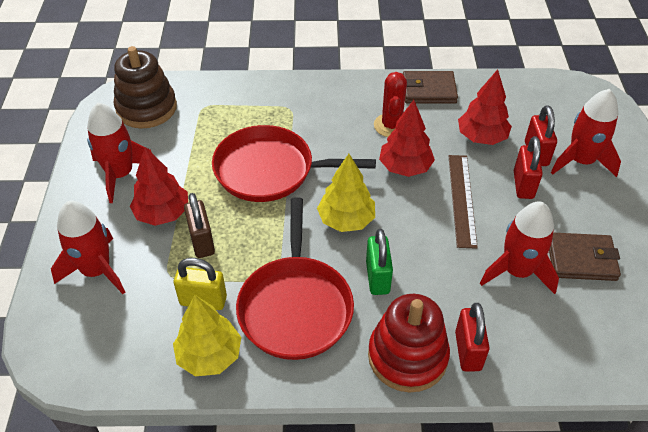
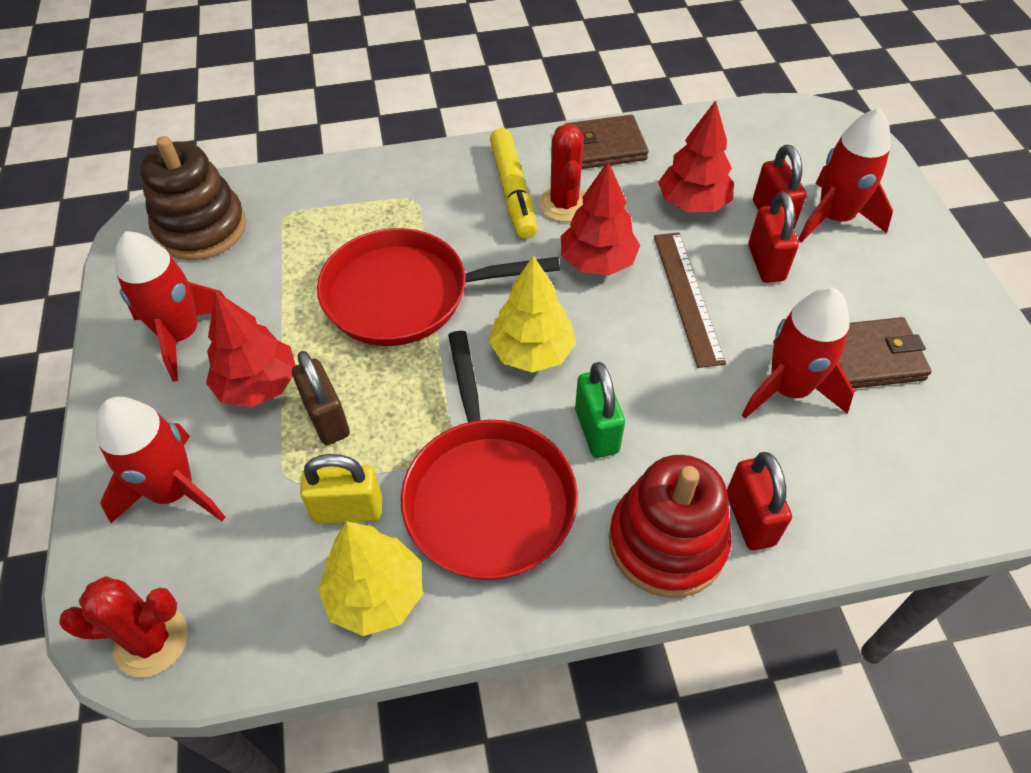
camera: 10 degrees left, 5 degrees up
(65, 358) = (151, 641): none -> red cactus
(358, 112) = (513, 191): none -> yellow marker

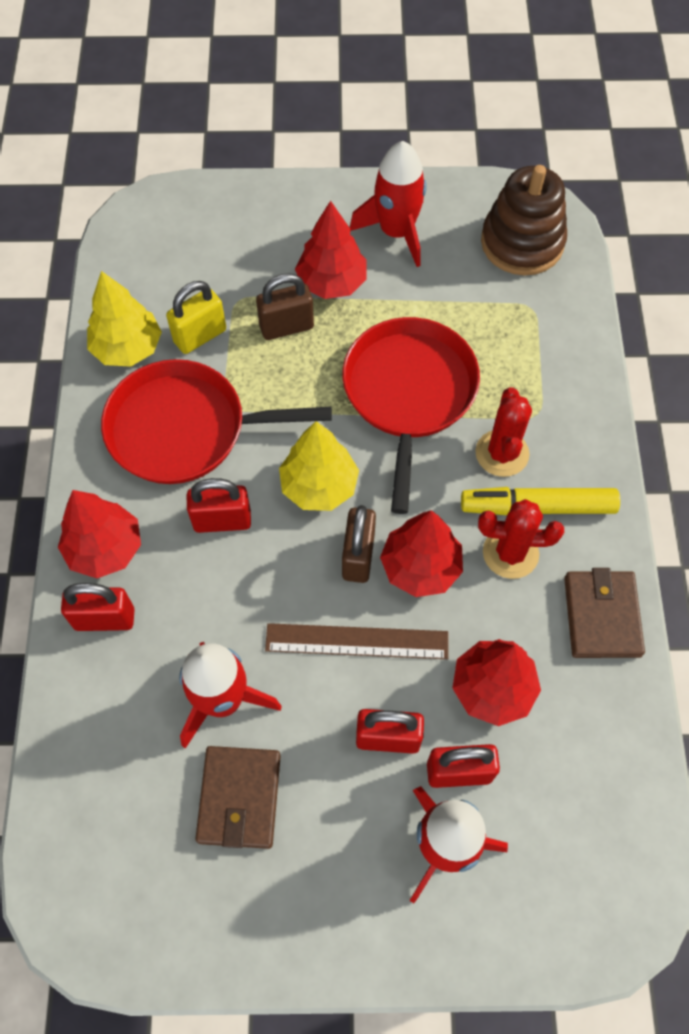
camera: 100 degrees right, 10 degrees up
(151, 641) = (137, 224): red cactus -> red cactus (502, 453)
(174, 490) = (248, 232): red rocket -> none
(348, 510) = (200, 336): yellow padlock -> yellow padlock turned 45 degrees clockwise
(596, 431) = (222, 520): green padlock -> red padlock
(601, 308) = (358, 556): none -> brown padlock
(667, 542) = (105, 548): red stacking toy -> red tree

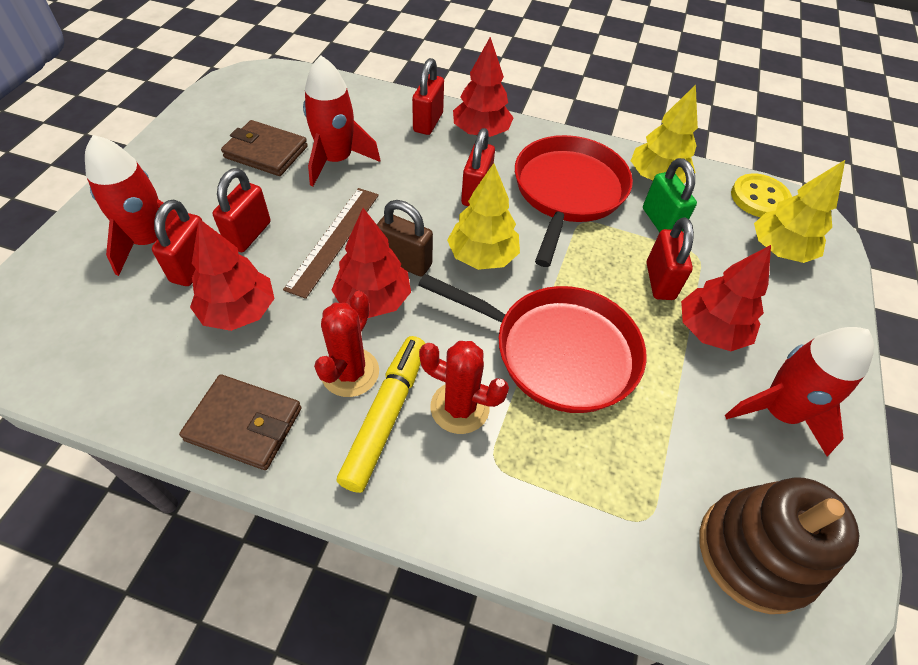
camera: 105 degrees right, 10 degrees down
(127, 254) = (759, 198): none -> yellow button
(200, 336) = (660, 222): yellow padlock -> green padlock
(202, 235) = (779, 250): none -> yellow tree
(286, 327) = (659, 281): brown padlock -> red padlock

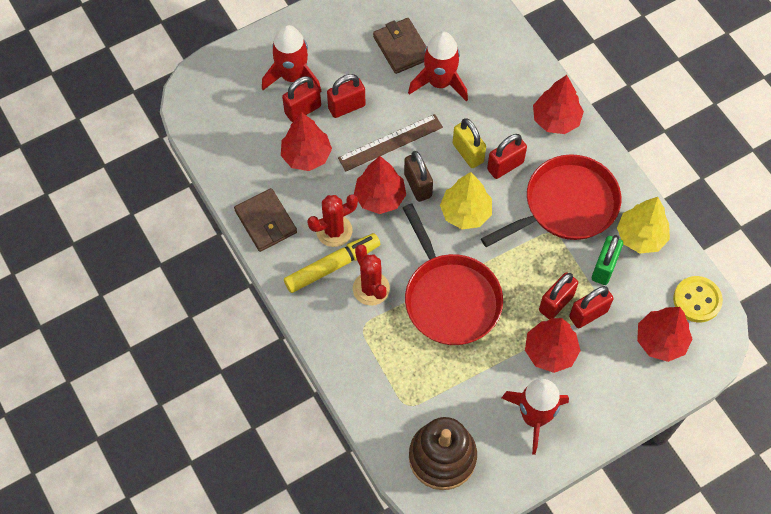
camera: 45 degrees right, 10 degrees up
(427, 202) = (468, 153): none -> yellow padlock
(428, 122) = (527, 88): red padlock -> red padlock (588, 314)
(779, 250) = (661, 341): yellow tree -> red tree

